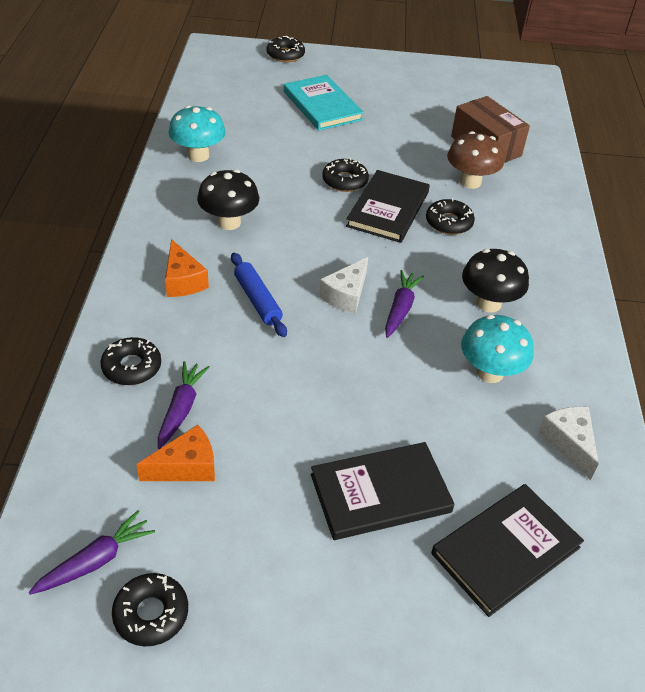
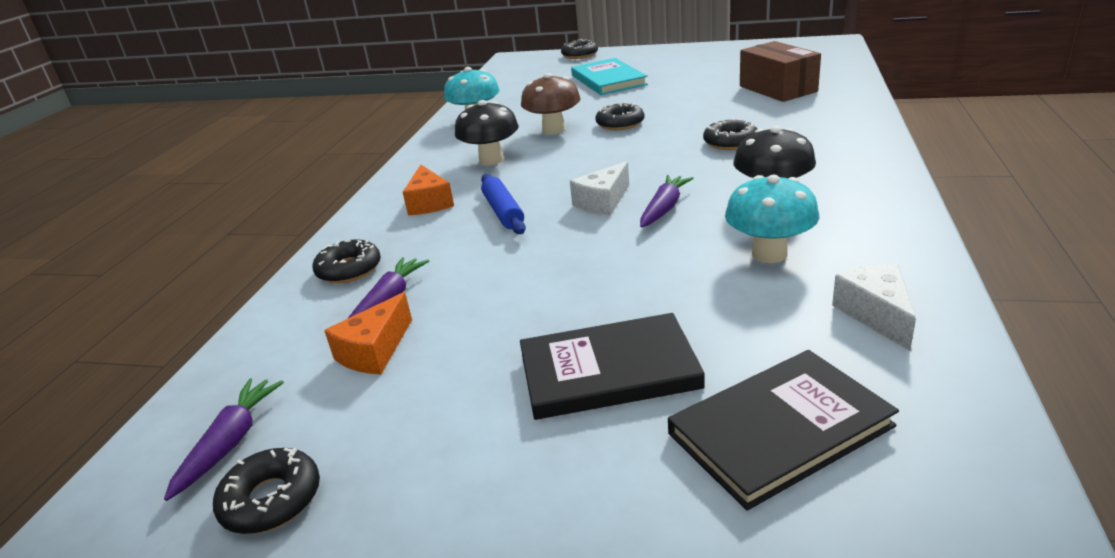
camera: 15 degrees right, 15 degrees down
(96, 560) = (230, 442): purple carrot -> purple carrot turned 45 degrees counterclockwise
(186, 467) = (374, 351): orange cheese -> orange cheese turned 135 degrees clockwise
(388, 209) = (663, 138): black book -> none
(470, 182) = (758, 113): brown mushroom -> brown mushroom (553, 130)

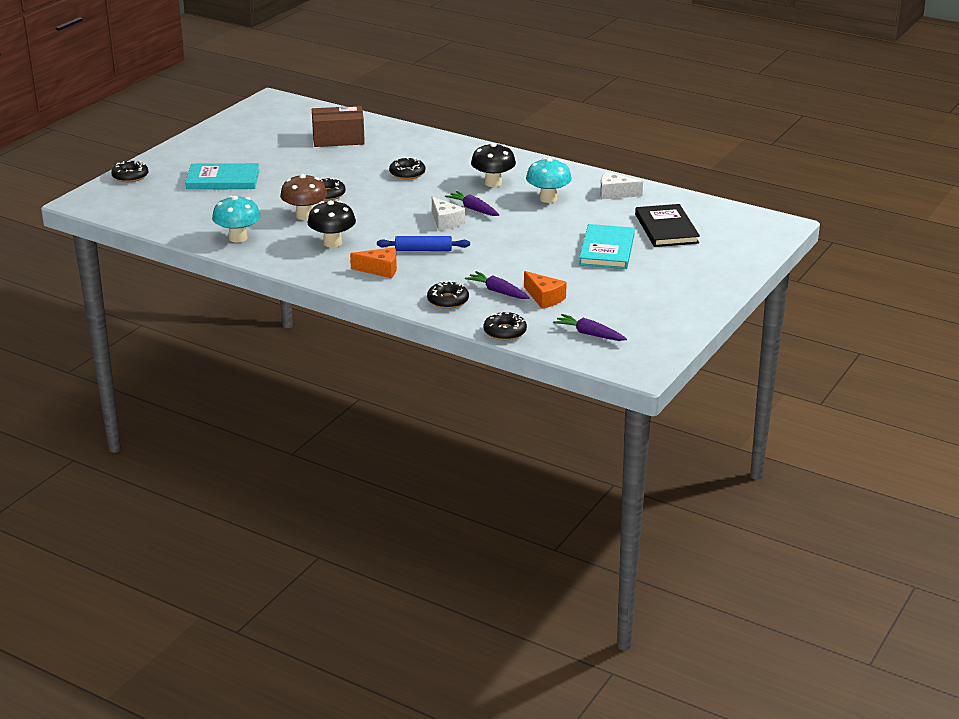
camera: 75 degrees left, 0 degrees up
(271, 500) = (634, 324): black donut -> black donut (505, 332)
(608, 371) = (607, 250): black book -> turquoise book

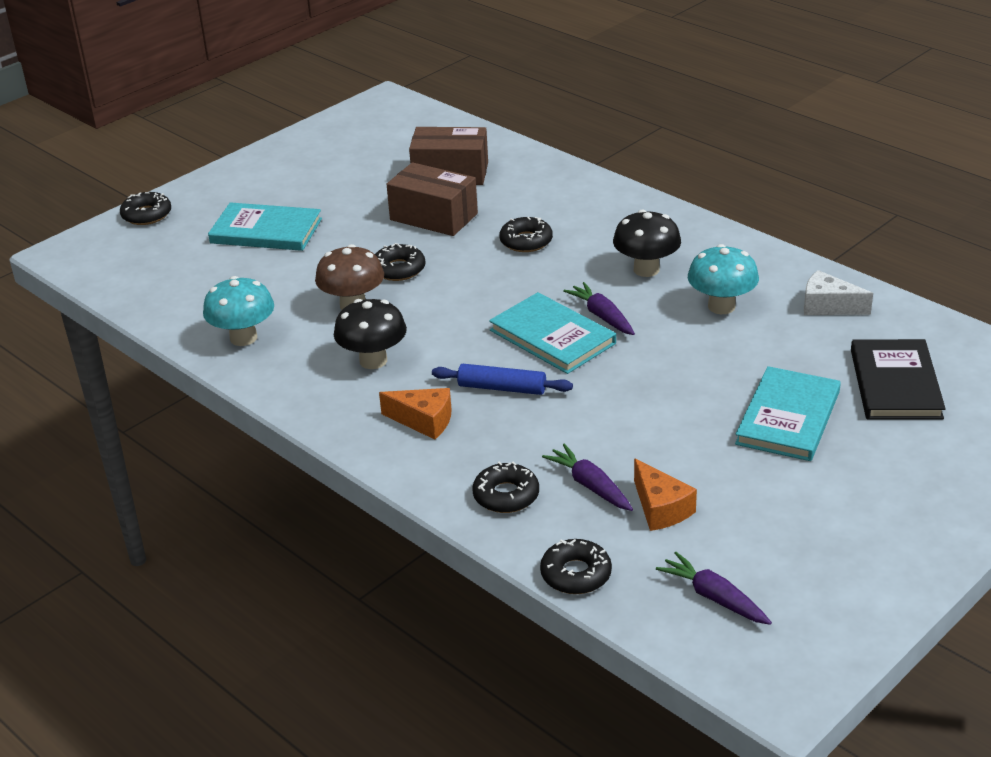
camera: 15 degrees right, 5 degrees up
(338, 164) = (434, 217): none -> brown box
(445, 222) = (552, 337): white cheese -> turquoise book

